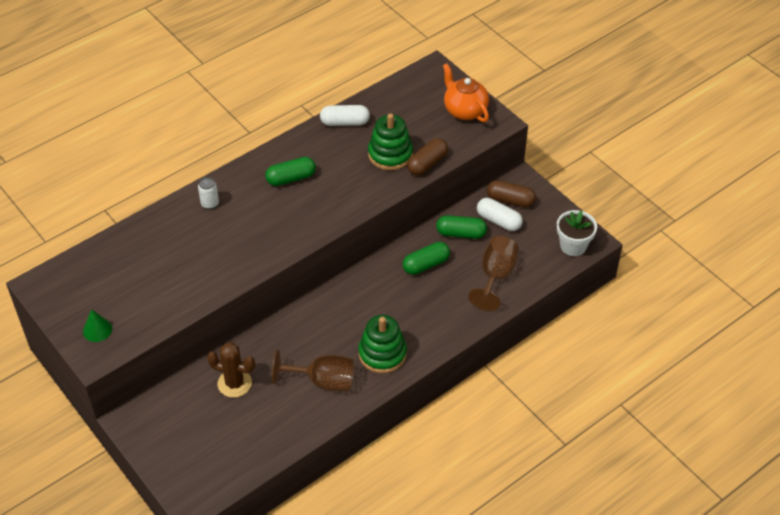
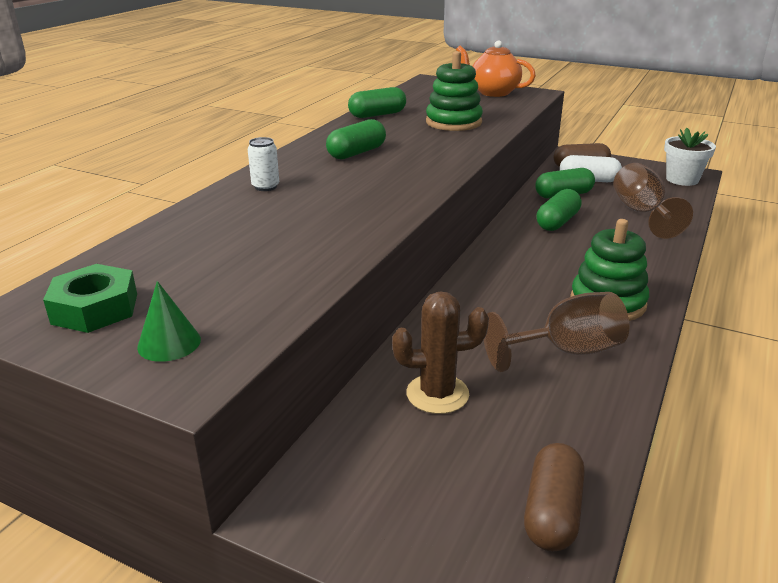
camera: 25 degrees left, 20 degrees down
(76, 292) = (95, 308): none -> green nut
(345, 122) = (377, 115): white capsule -> green capsule
(427, 164) = (501, 121): brown capsule -> brown capsule (552, 512)

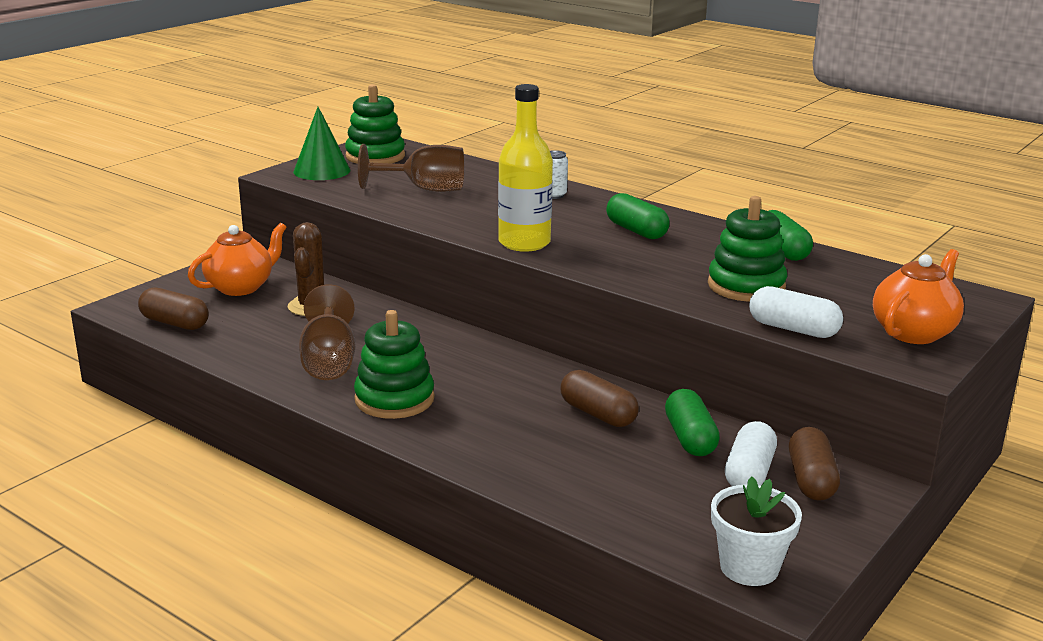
camera: 100 degrees right, 5 degrees down
(95, 308) = (375, 156): green nut -> green stacking toy
(169, 343) = (322, 171): green cone -> green cone, size x1.58
(400, 478) = (241, 287): none -> orange teapot
(410, 189) = (524, 243): none -> yellow bottle
(514, 113) = (793, 329): none -> white capsule
(557, 222) = (598, 414): green capsule -> brown capsule
(641, 213) = (612, 483): brown goblet -> brown goblet (424, 190)

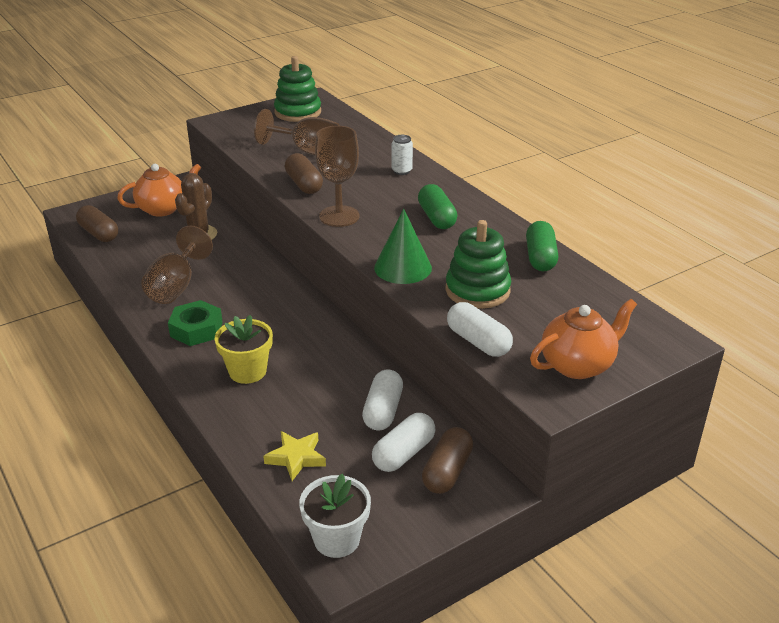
camera: 20 degrees right, 10 degrees up
(322, 171) = (248, 122): green cone -> green cone (403, 267)
(394, 399) = (196, 329): green stacking toy -> green nut
(496, 429) = (247, 371): none -> yellow flower pot
(524, 243) = (339, 216): yellow bottle -> brown goblet
(598, 414) = (330, 373): brown capsule -> brown capsule (304, 184)
(631, 500) = (296, 458): none -> yellow star
(690, 438) = (383, 411): green capsule -> white capsule

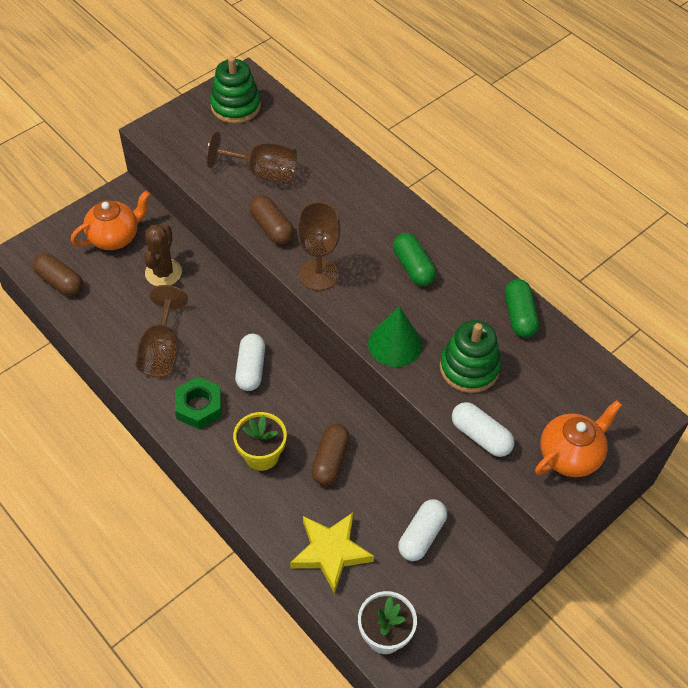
camera: 10 degrees left, 20 degrees up
(296, 458) = (330, 552): yellow star -> yellow star, size x1.54
(383, 411) = (394, 488): white capsule -> white capsule (251, 369)
(401, 171) = (365, 197): white can -> none
(447, 471) = (462, 551): brown capsule -> brown capsule (330, 460)

